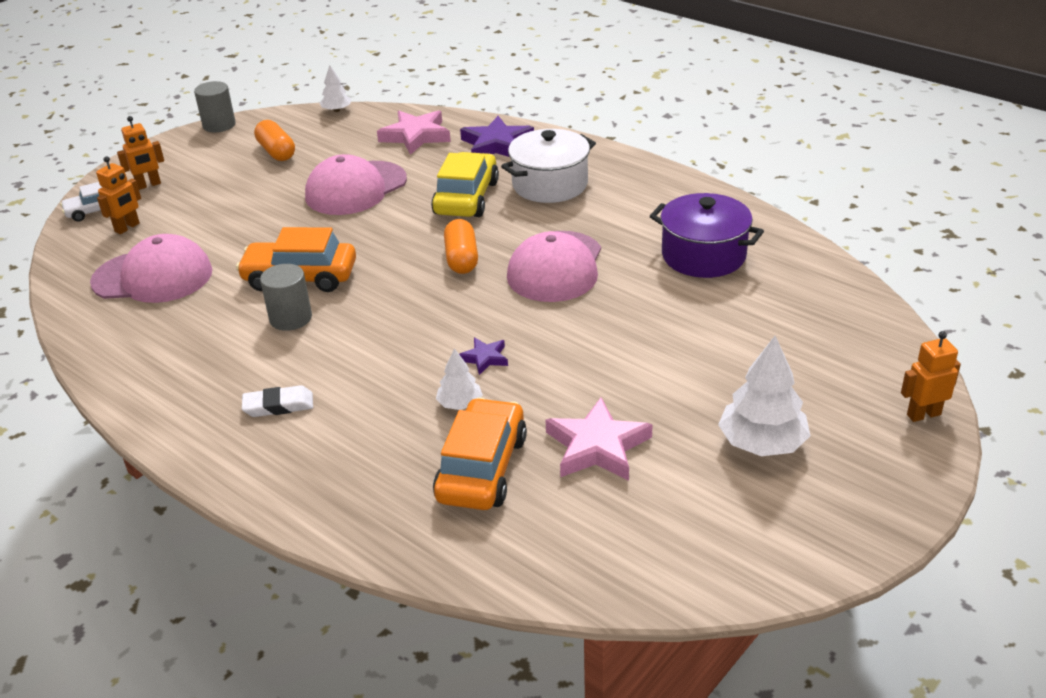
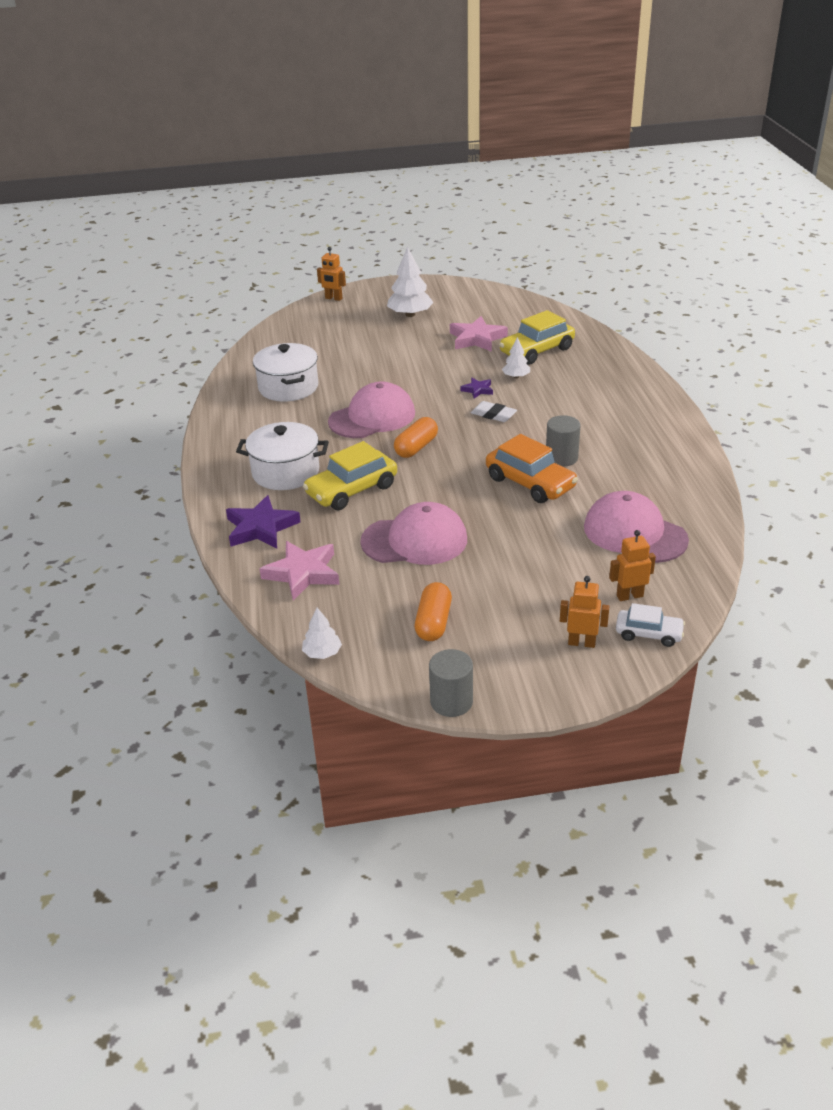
camera: 140 degrees left, 0 degrees up
(278, 405) = (610, 413): white eraser -> white eraser (493, 415)
(482, 468) = (537, 351): orange car -> yellow car
(703, 255) = (288, 387): purple pot -> white pot

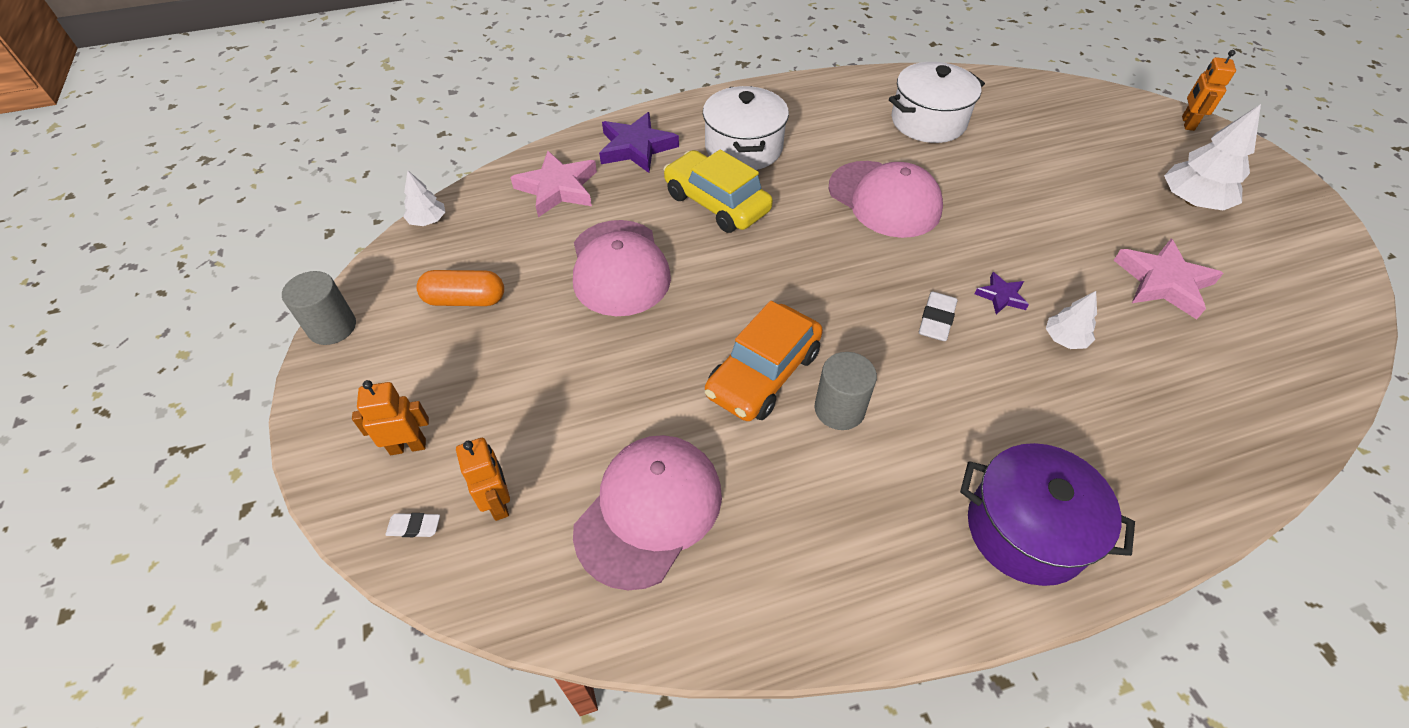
camera: 80 degrees right, 15 degrees up
(416, 447) = (824, 247): orange capsule -> none
(537, 351) = (1167, 361): yellow car -> none
(581, 643) = (408, 446): orange robot -> orange robot turned 105 degrees counterclockwise
(644, 412) = (1026, 530): none -> purple pot
(648, 634) = (414, 527): white car -> white eraser

